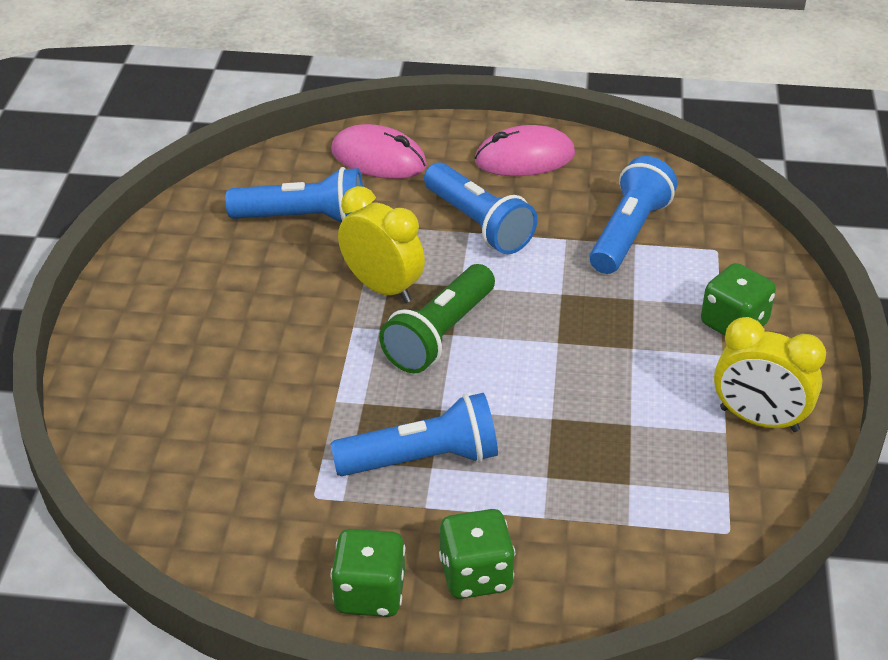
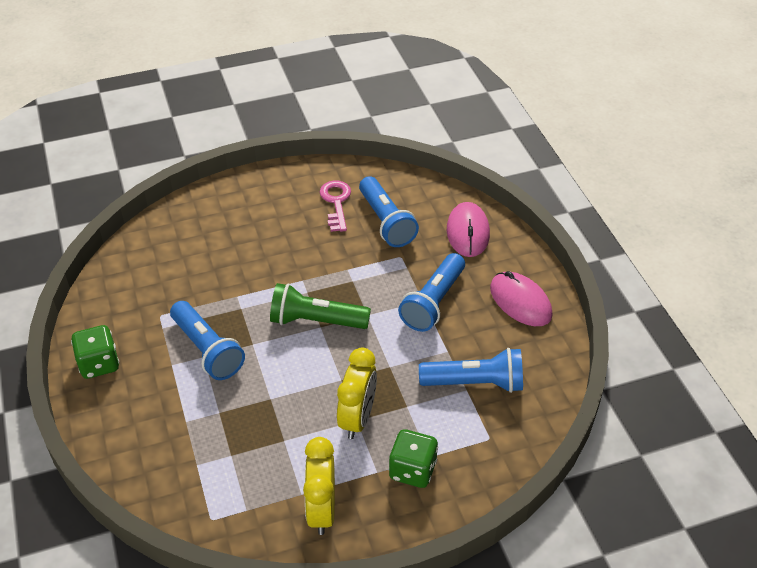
camera: 65 degrees right, 5 degrees up
(226, 251) = (336, 202): none -> pink key
(382, 288) = (344, 280): yellow clock -> yellow clock (357, 418)
(476, 575) = (129, 404): green dice -> none

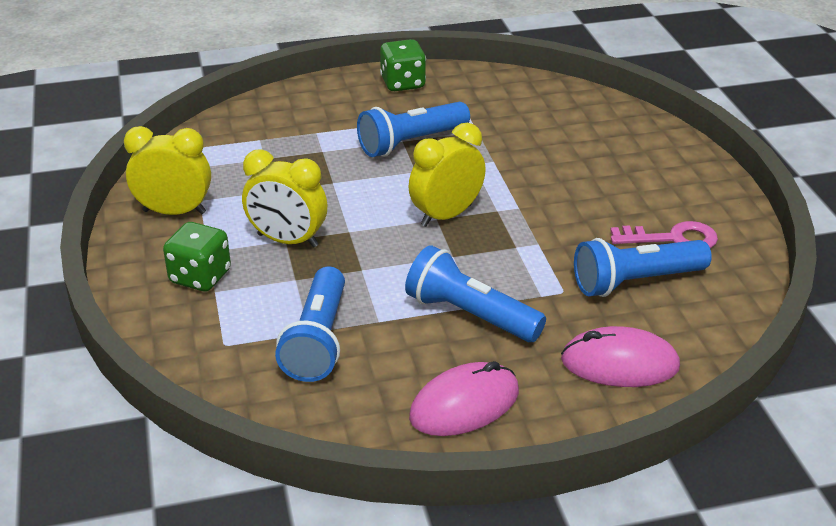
camera: 95 degrees right, 10 degrees down
(316, 321) = (446, 215): green flashlight -> yellow clock

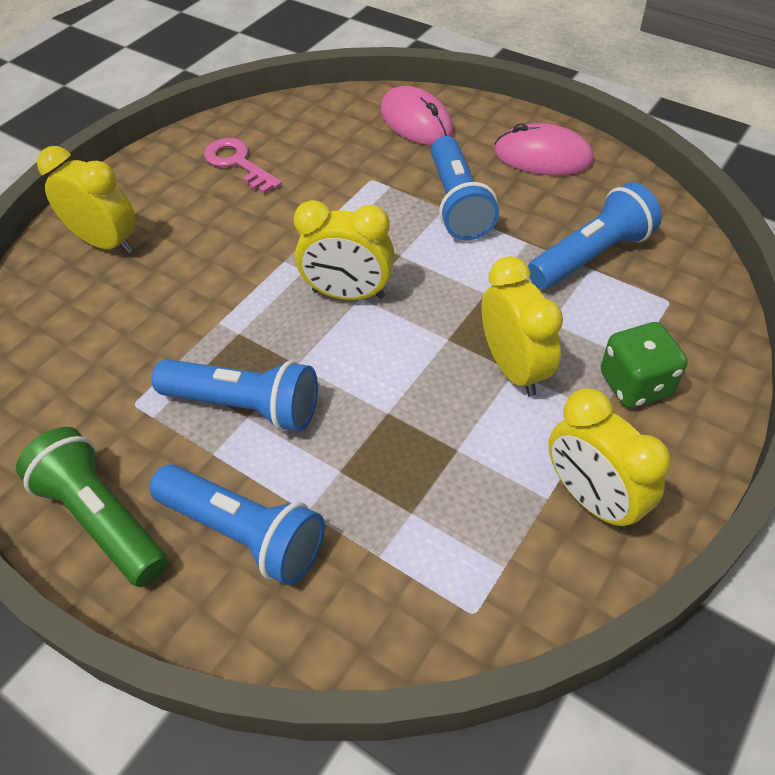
camera: 130 degrees left, 15 degrees up
(403, 83) = (102, 519): green dice -> green flashlight
(635, 282) = (318, 154): blue flashlight -> blue flashlight (244, 533)
(637, 151) = (106, 243): none -> yellow clock

